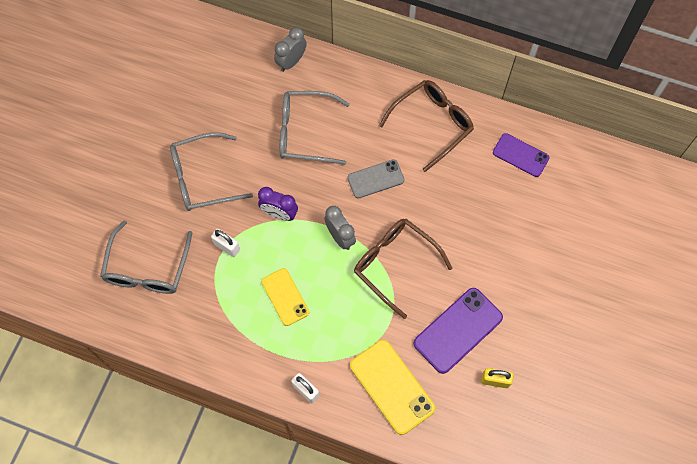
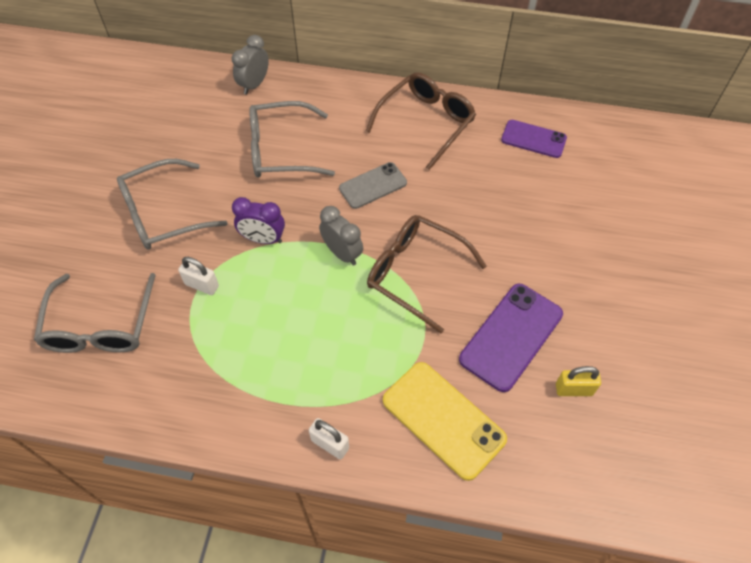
camera: 10 degrees left, 10 degrees down
(285, 297) = (284, 332): yellow phone -> none

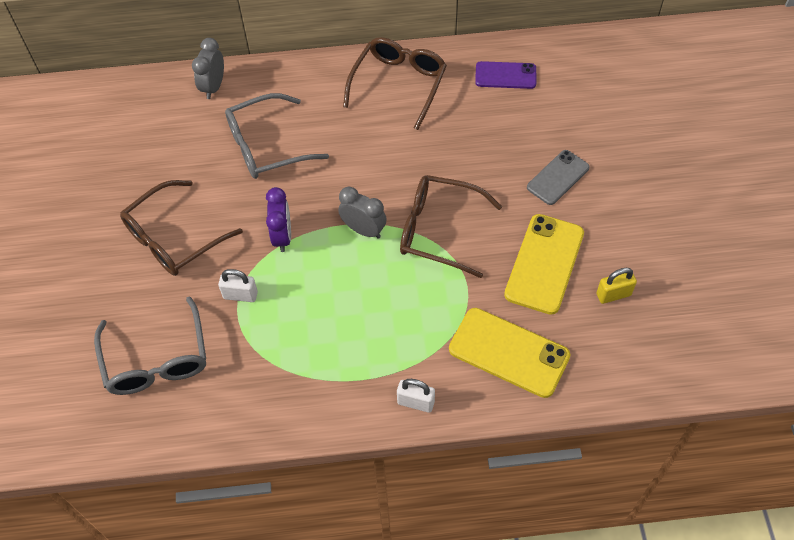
camera: 15 degrees left, 0 degrees up
(162, 214) = (173, 238): grey glasses -> brown glasses
(263, 239) = (282, 236): purple clock -> purple clock turned 90 degrees counterclockwise
(373, 185) = (369, 158): grey phone -> grey phone (558, 177)
(511, 336) = (544, 264): purple phone -> yellow phone

